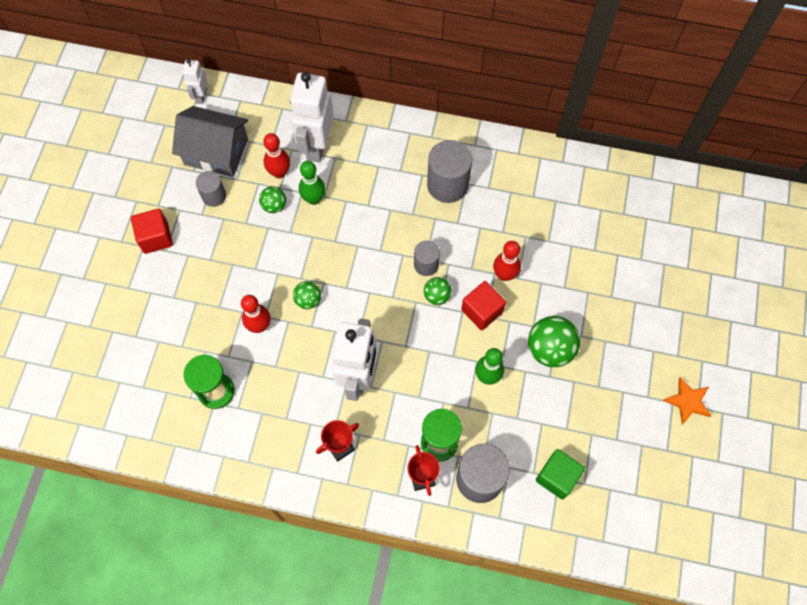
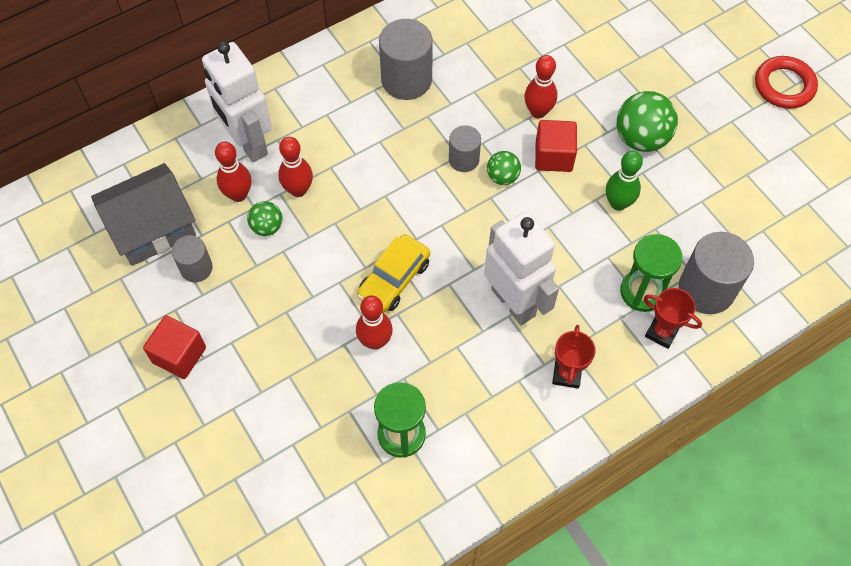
camera: 45 degrees left, 5 degrees down
(201, 96) = (77, 191): white robot -> none
(308, 300) = (394, 279): green ball -> yellow car
(314, 199) = (298, 190): green bowling pin -> red bowling pin
(557, 477) = (760, 231): green cube -> none
(688, 401) = (784, 86): orange star -> red ring

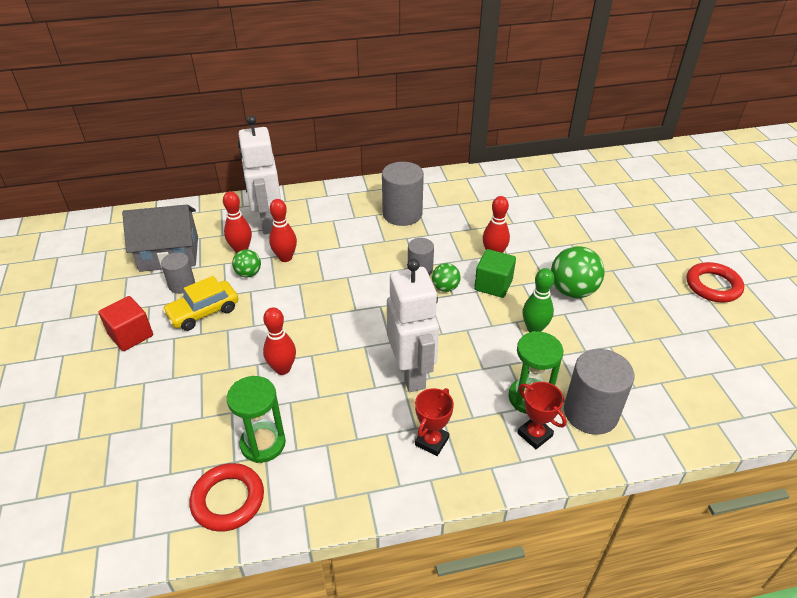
camera: 20 degrees right, 20 degrees down
(394, 279) = (322, 331): yellow car -> yellow car (203, 312)
(399, 505) = (228, 500): none -> red ring
(553, 156) = (493, 285): red cube -> green cube

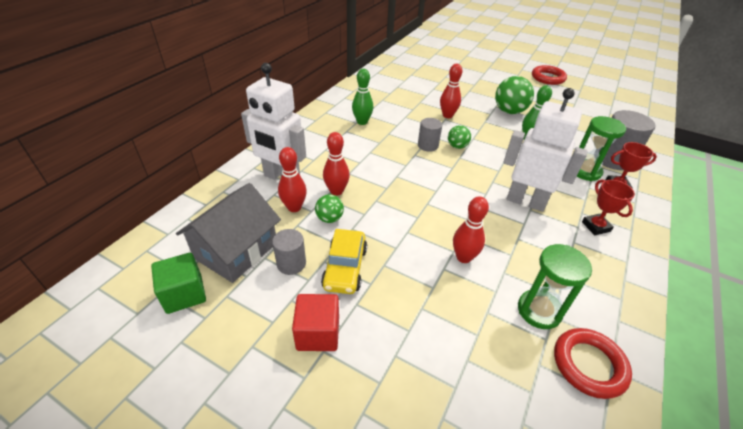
camera: 50 degrees left, 0 degrees up
(402, 214) = (362, 122): grey cylinder -> green bowling pin
(493, 285) = (474, 130): green cube -> green cube (184, 294)

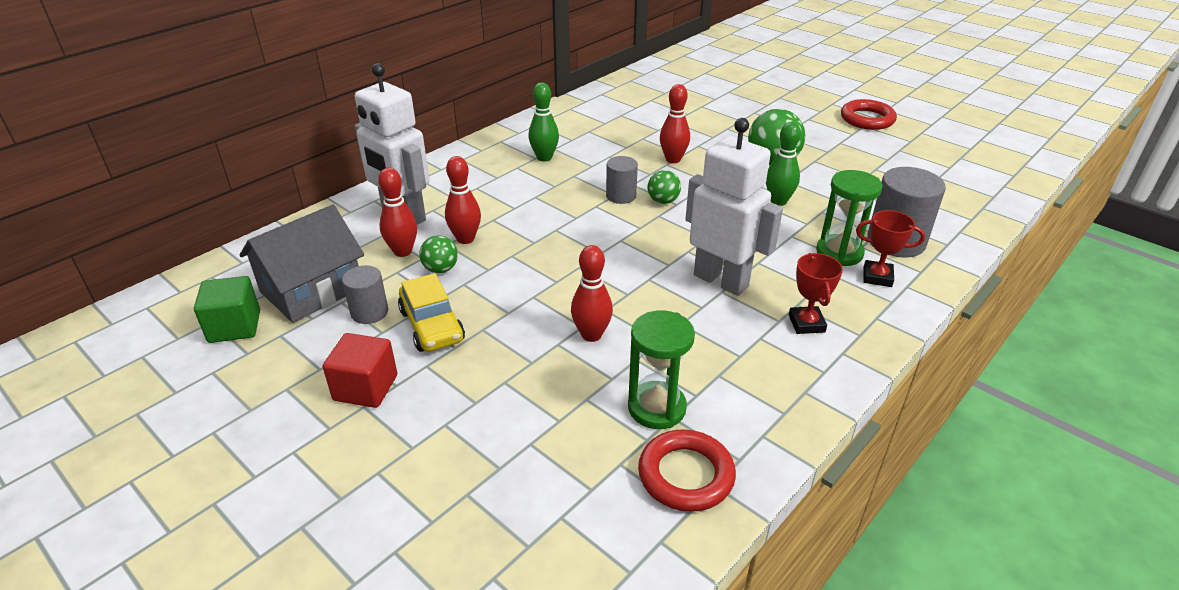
camera: 15 degrees right, 5 degrees down
(345, 268) = (432, 326): yellow car -> yellow car turned 45 degrees counterclockwise

